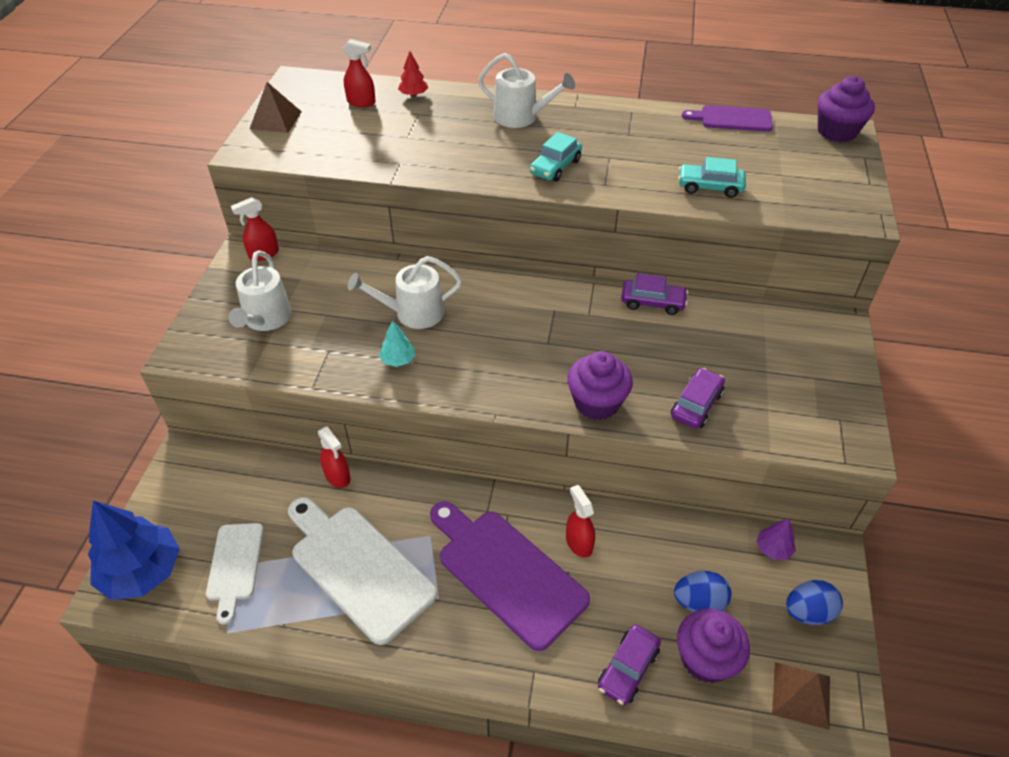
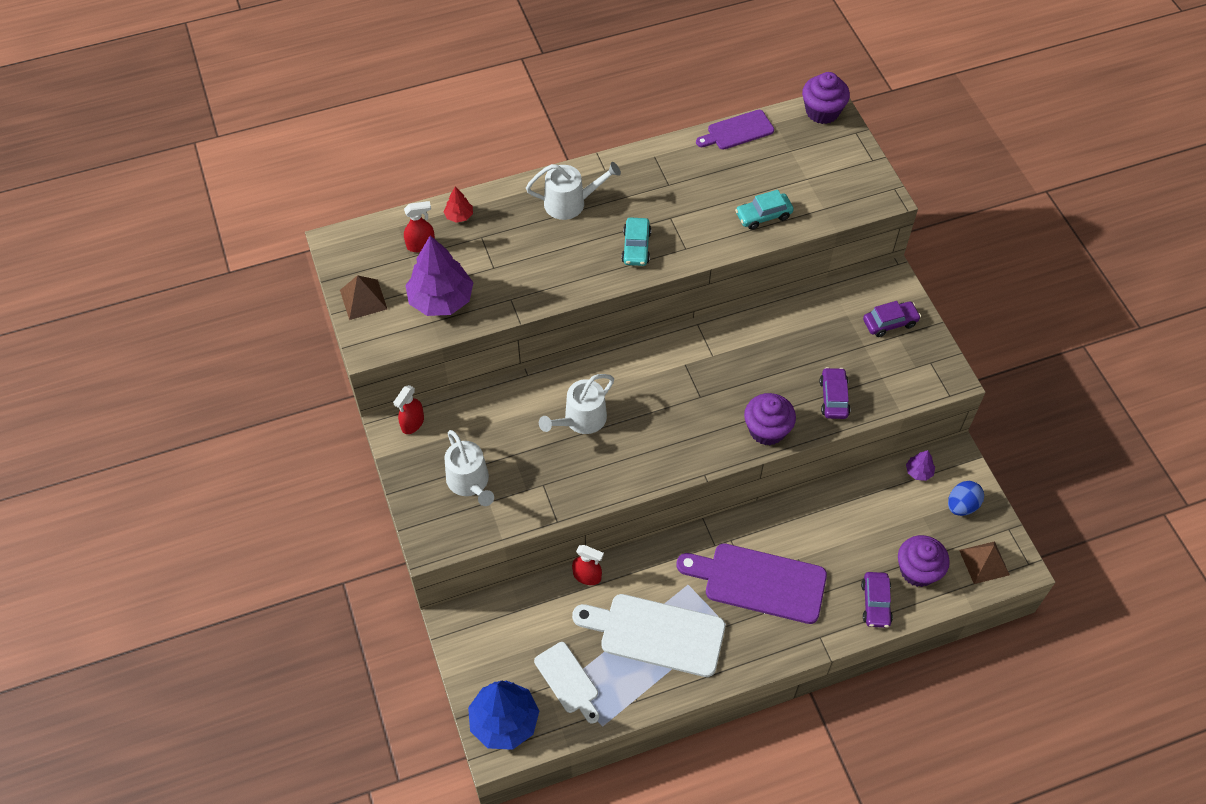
camera: 30 degrees left, 10 degrees up
(339, 142) = (441, 300): none -> purple tree
(398, 360) = (602, 466): turquoise tree -> none
(578, 542) = (792, 535): red spray bottle -> none
(652, 302) = (752, 322): purple car -> purple car (890, 322)
(699, 602) = (893, 535): blue egg -> none

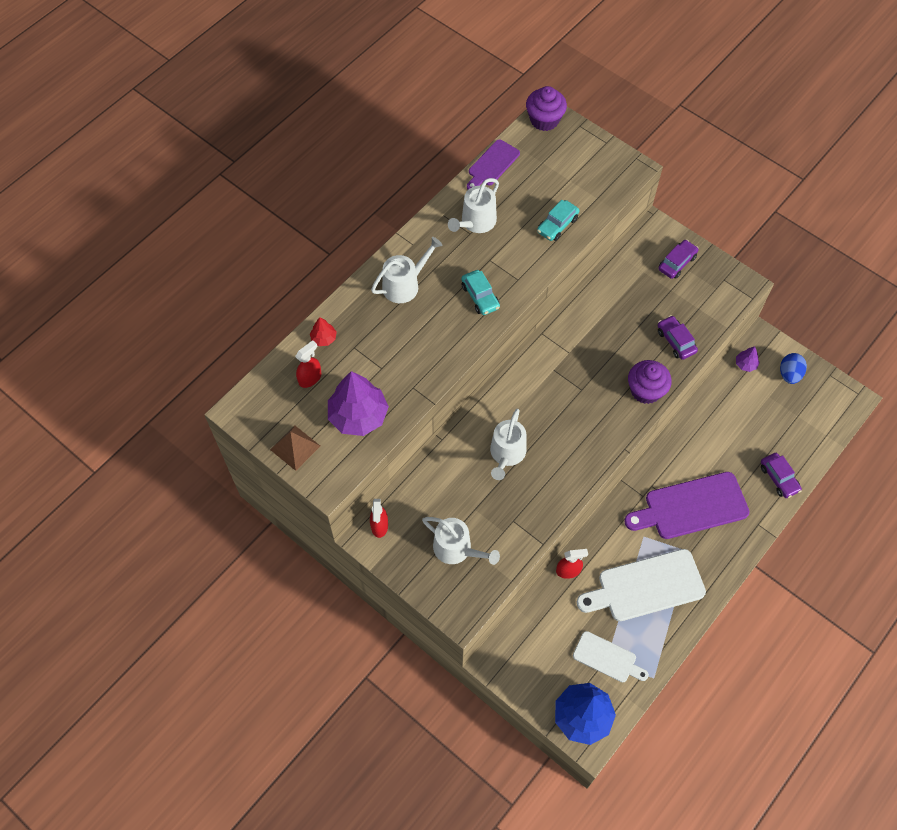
camera: 30 degrees left, 5 degrees up
(682, 177) = (476, 222): none -> white watering can
(918, 570) = (791, 438): purple cupcake -> none
(984, 562) = (829, 408): brown pyramid -> none

